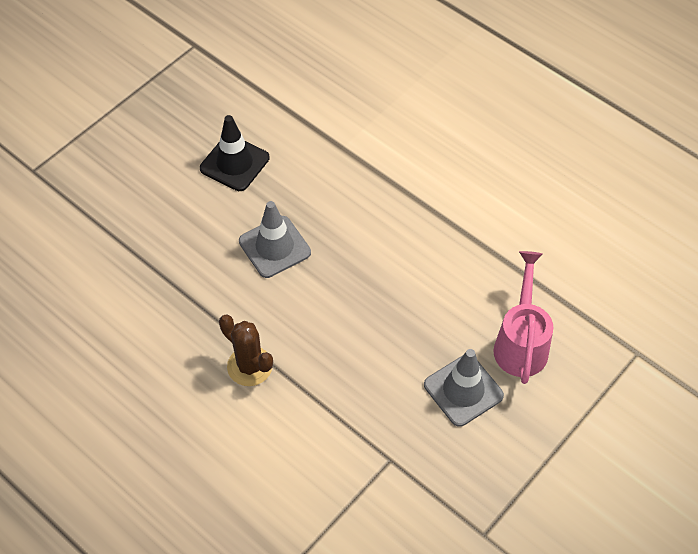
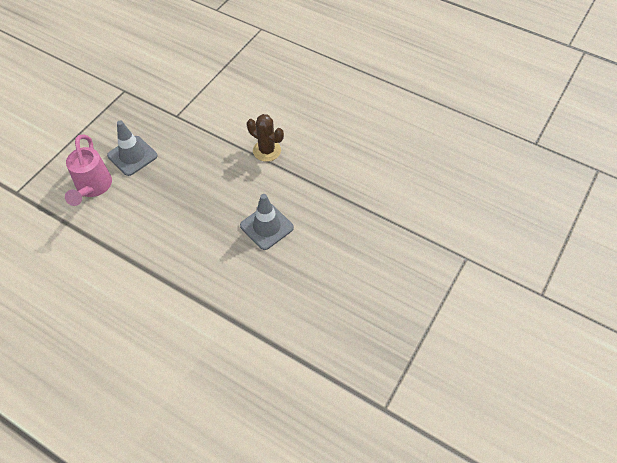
camera: 170 degrees right, 0 degrees up
(234, 163) = (312, 289): black traffic cone -> none

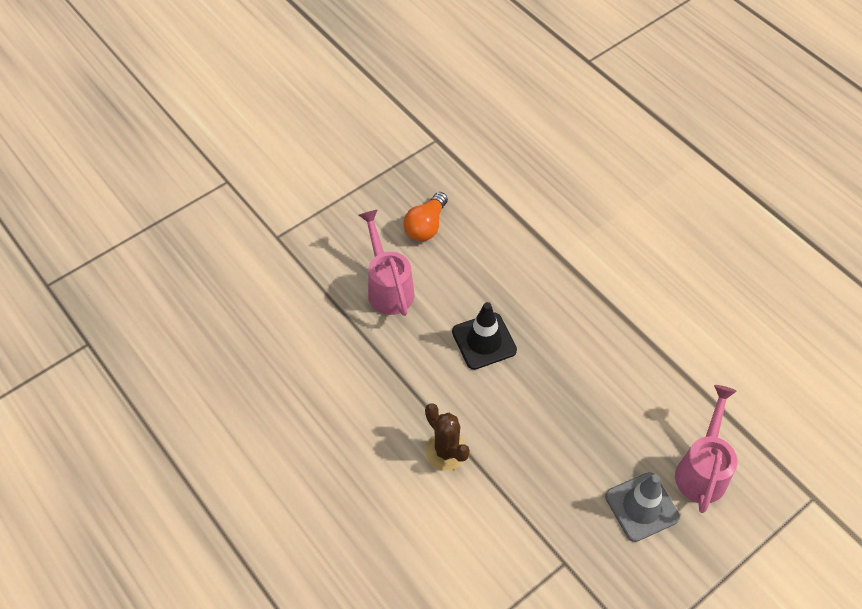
camera: 160 degrees left, 0 degrees up
(266, 226) = (484, 341): grey traffic cone -> black traffic cone
(351, 308) = (426, 226): none -> orange light bulb
(356, 245) = (388, 287): none -> pink watering can

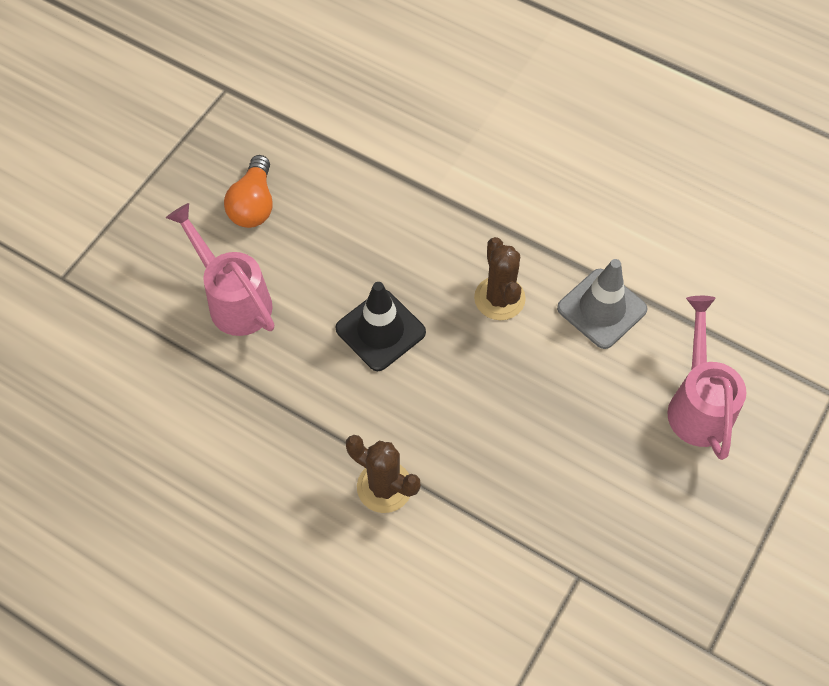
camera: 20 degrees left, 5 degrees up
(579, 345) = (499, 298): none -> brown cactus
(641, 507) = (644, 474): grey traffic cone -> grey traffic cone (601, 309)

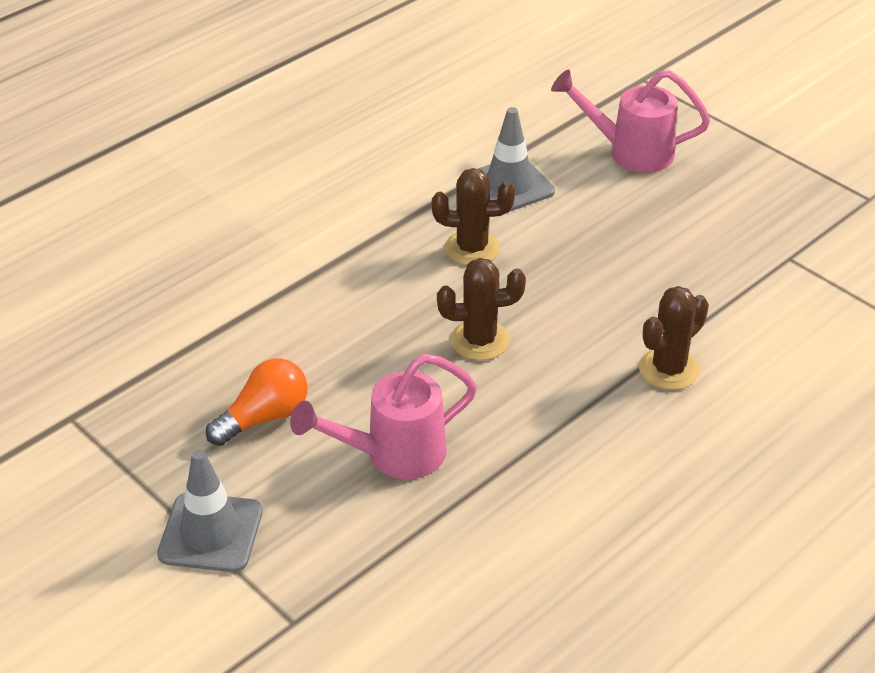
camera: 75 degrees left, 20 degrees down
(133, 206) = (211, 533): none -> grey traffic cone
(253, 204) = (264, 417): orange light bulb -> orange light bulb turned 60 degrees counterclockwise
(380, 330) = (479, 340): black traffic cone -> brown cactus

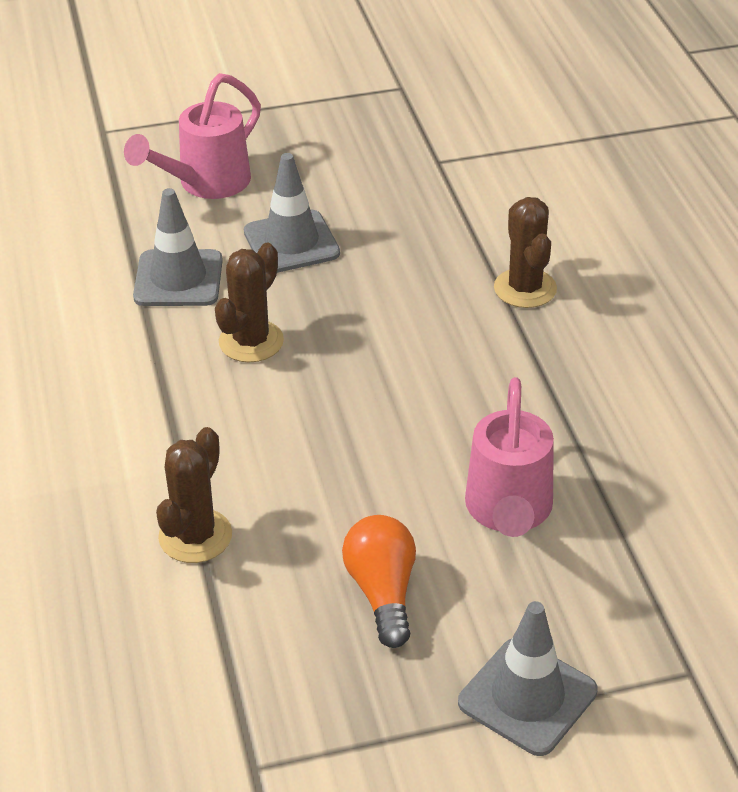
camera: 60 degrees left, 0 degrees up
(479, 340) = (391, 390): brown cactus -> brown cactus (195, 536)
(603, 222) = (291, 242): none -> grey traffic cone

